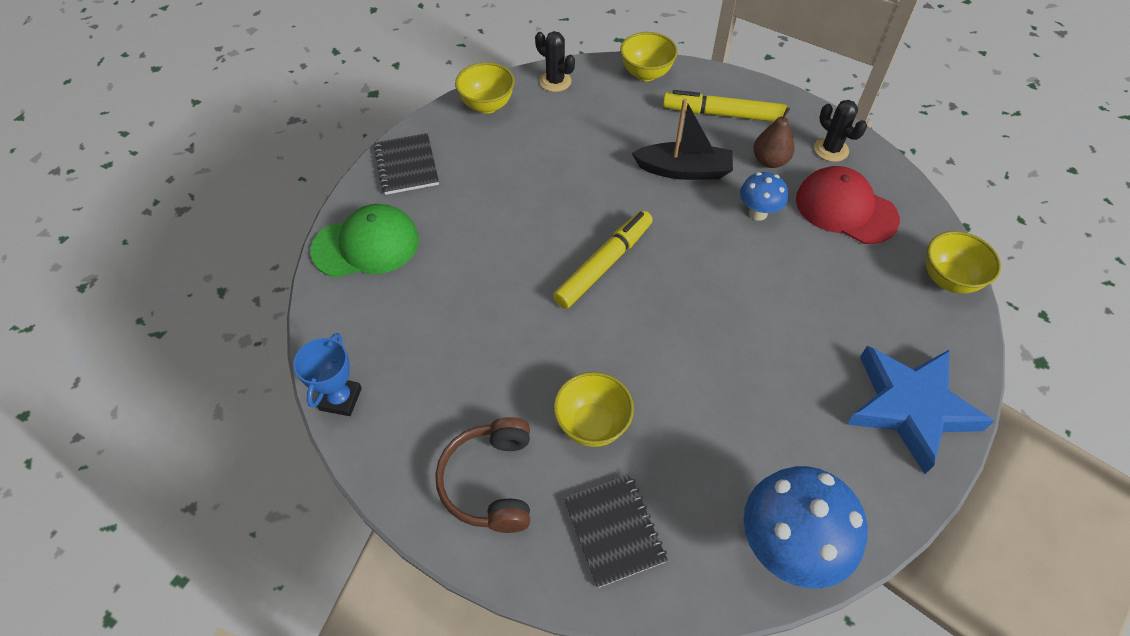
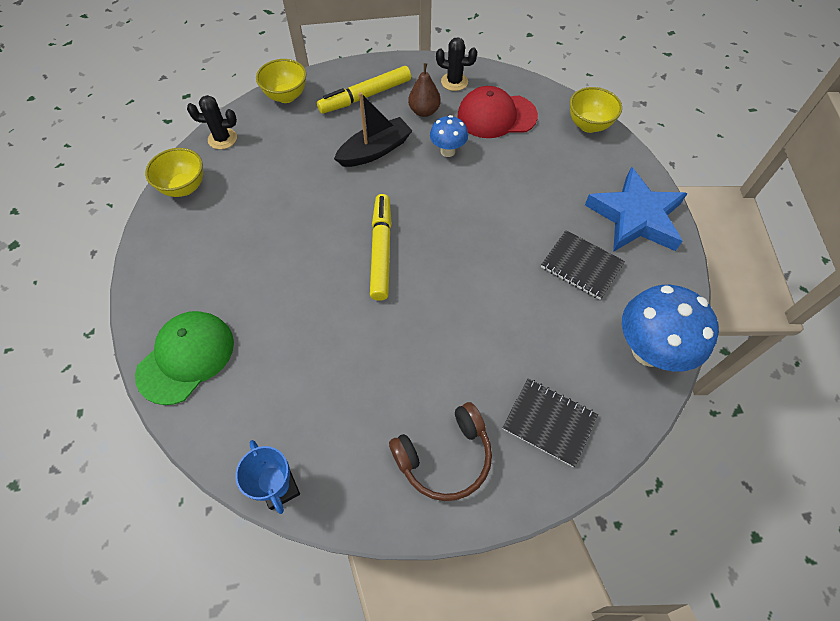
camera: 40 degrees left, 5 degrees up
(407, 166) = (161, 274): black notebook -> black notebook (581, 266)
(490, 482) = (445, 457): brown headphones -> brown headphones turned 75 degrees counterclockwise
(592, 424) = (473, 365): yellow bowl -> none

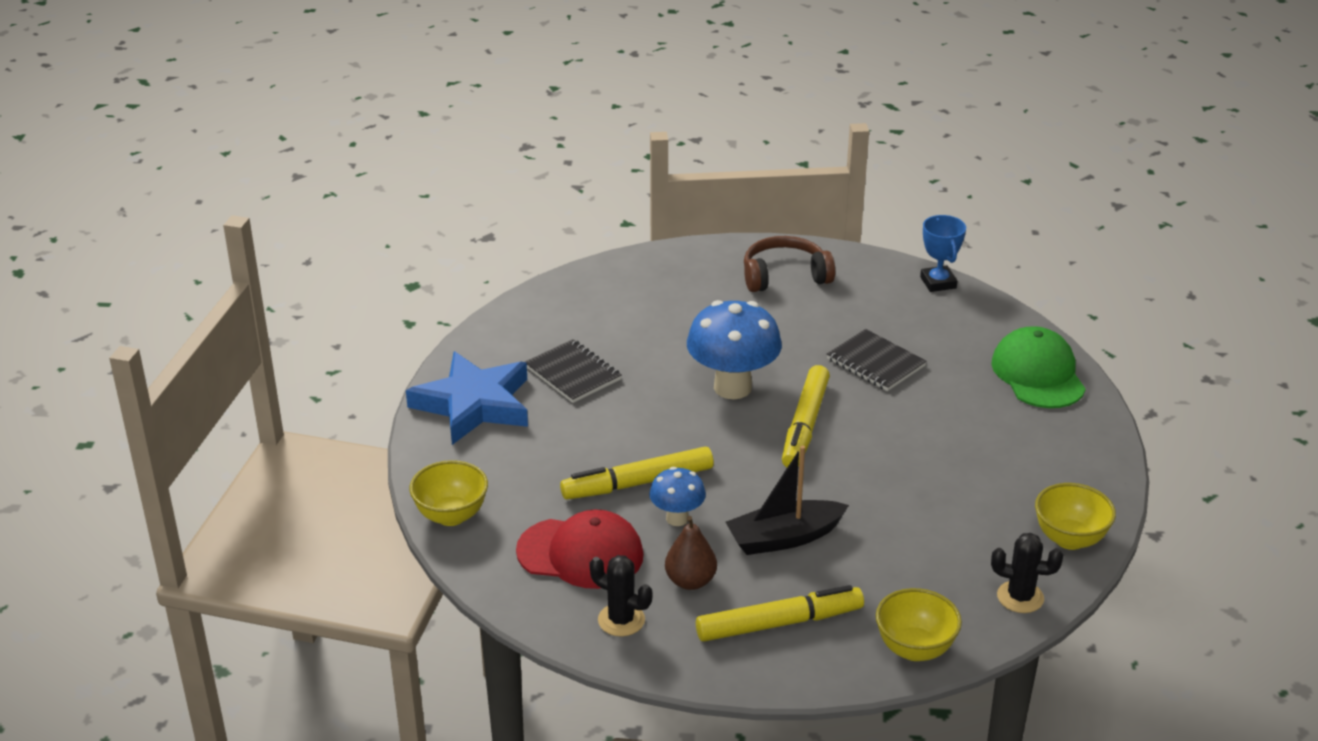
camera: 165 degrees left, 25 degrees down
(186, 357) = (1038, 374): green cap -> green cap turned 120 degrees clockwise
(484, 173) = (638, 483): none -> yellow marker
(549, 422) = (679, 279): black notebook -> black notebook (875, 363)
(648, 351) = (551, 304): blue mushroom -> blue mushroom (732, 387)

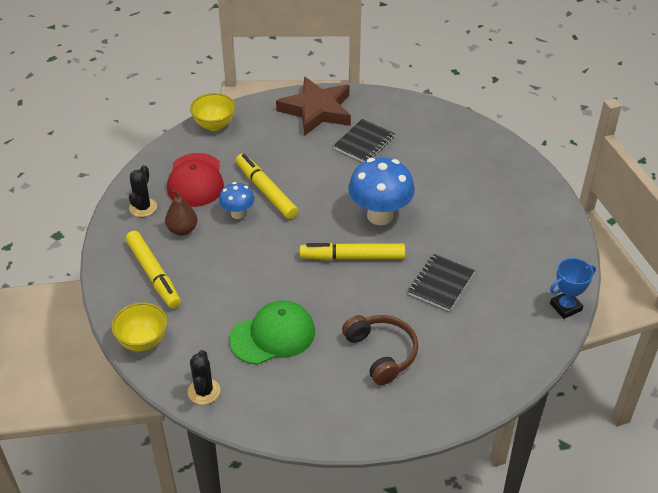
camera: 75 degrees right, 10 degrees up
(473, 404) = (317, 110): blue star -> brown star
(784, 276) = (526, 220): brown headphones -> brown headphones (381, 353)
(784, 538) = (233, 265): black boat -> none
(1038, 374) = (469, 381): green cap -> green cap (273, 335)
(1069, 539) = (273, 415): yellow bowl -> none

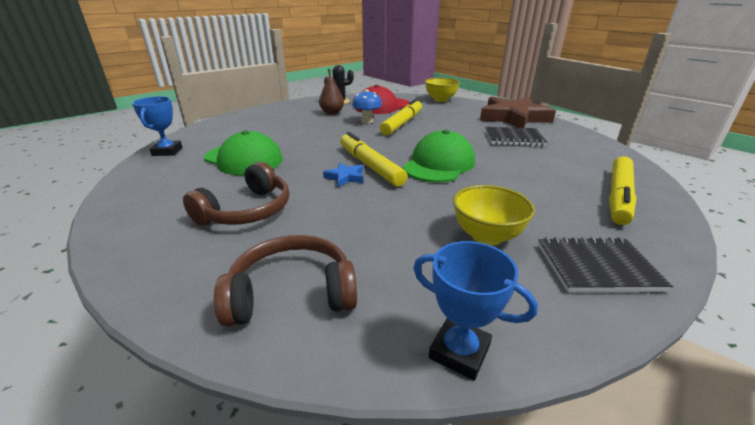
camera: 60 degrees right, 15 degrees down
(143, 341) = (215, 125): yellow bowl -> yellow bowl (486, 236)
(153, 274) = (282, 115): yellow marker -> yellow marker (618, 196)
(204, 391) = (167, 151): black cactus -> blue trophy
(364, 280) = (345, 177): none -> blue star
(380, 216) = (439, 164): blue mushroom -> green cap
(441, 284) = (384, 218): black notebook -> black notebook (597, 267)
(492, 353) = (292, 293): none -> brown headphones

